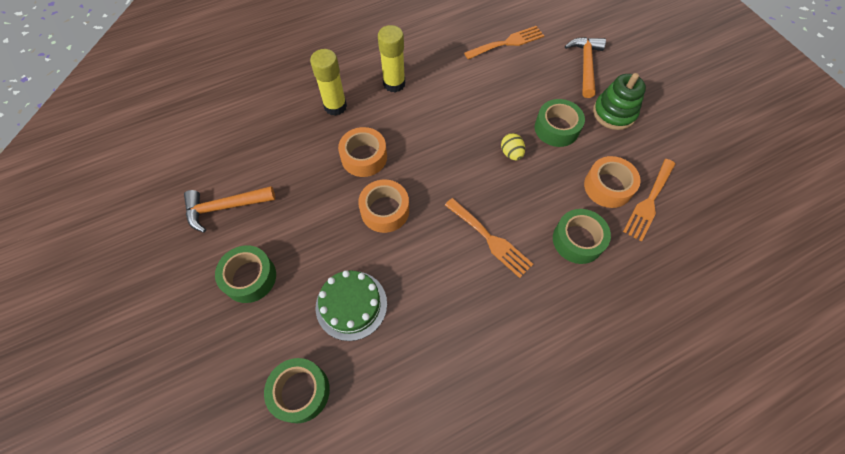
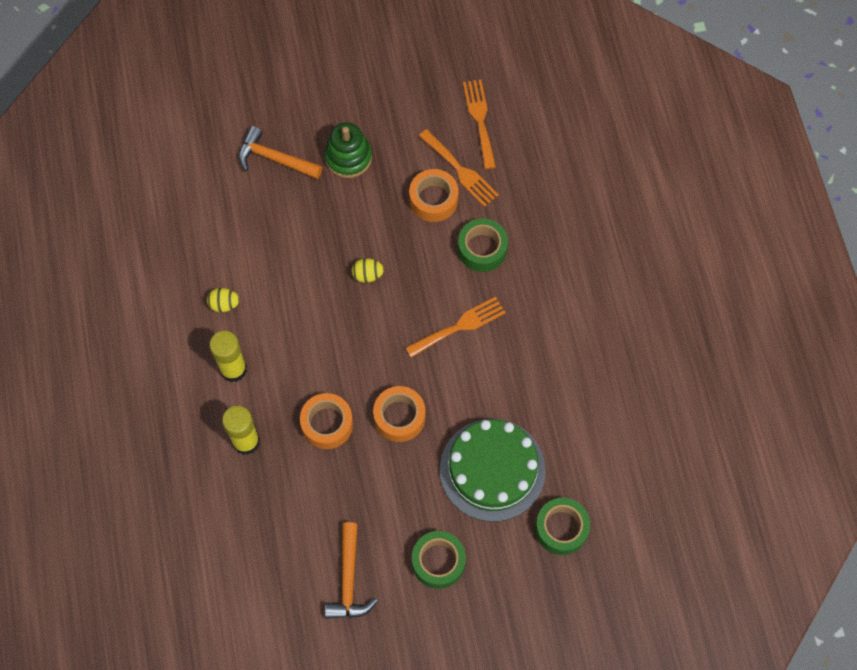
camera: 75 degrees left, 5 degrees up
(351, 305) = (492, 469): green cake -> green cake, size x1.52
(446, 65) = (224, 304): none -> yellow egg
(507, 43) = (212, 228): orange fork -> orange fork (479, 120)
(556, 128) = (350, 220): green tape -> none

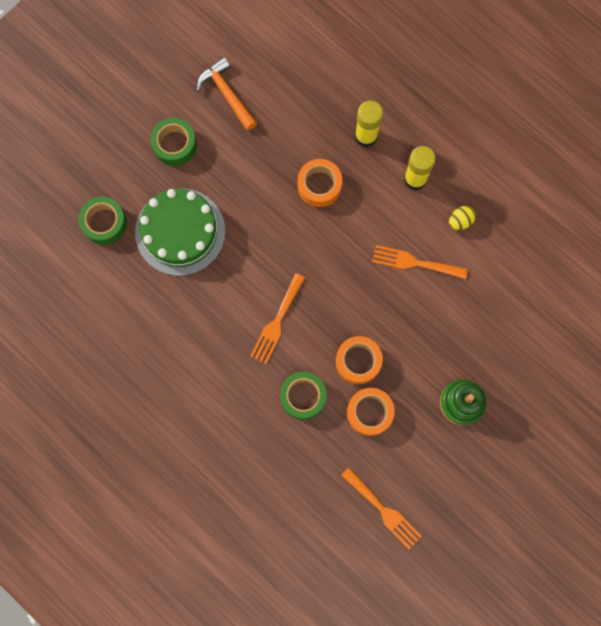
camera: 145 degrees right, 10 degrees up
(274, 159) = (517, 361): orange hammer -> none
(367, 275) = (374, 315): yellow egg -> none
(399, 417) = (272, 225): orange tape -> orange tape (358, 361)
(460, 170) = (366, 453): orange fork -> orange fork (414, 263)

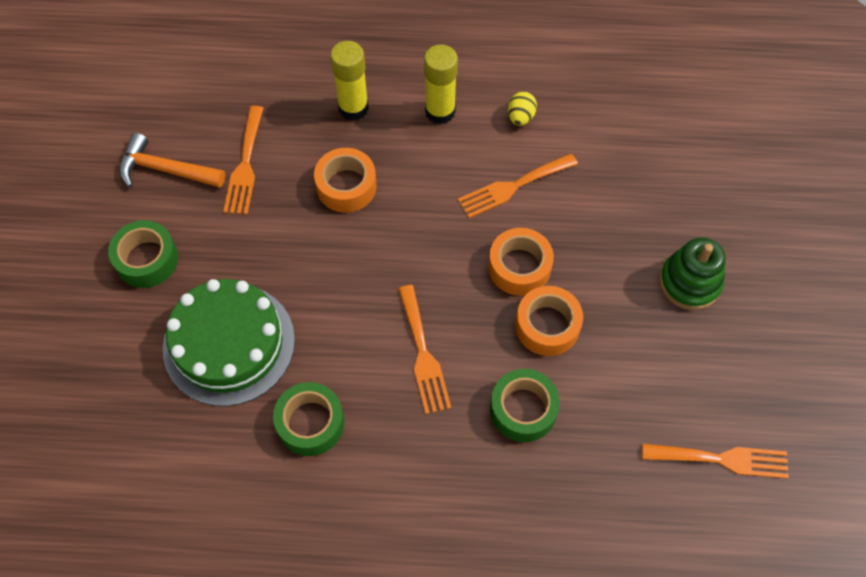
camera: 40 degrees left, 15 degrees down
(104, 223) = (127, 402): green tape -> green tape (310, 423)
(273, 126) = (245, 165): none -> orange fork
(369, 412) = (608, 368): orange tape -> orange tape (519, 267)

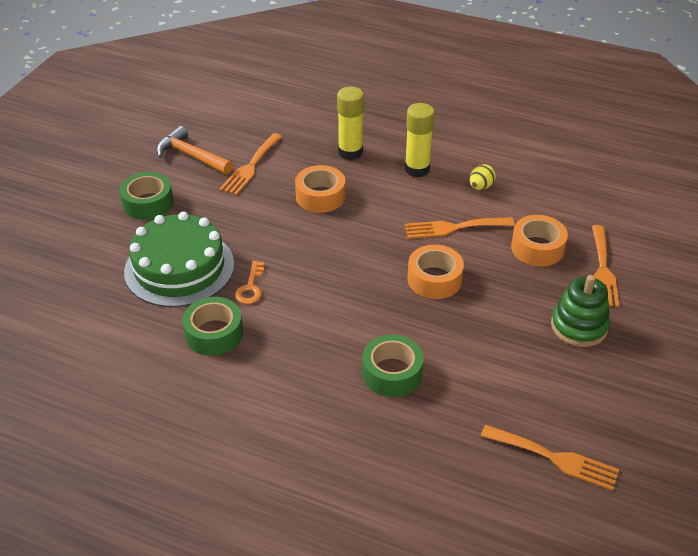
camera: 20 degrees right, 20 degrees down
(323, 345) = (250, 287): none -> orange key
(423, 354) = (327, 314): orange fork -> orange fork (603, 270)
(547, 326) = (439, 323): orange tape -> orange tape (537, 248)

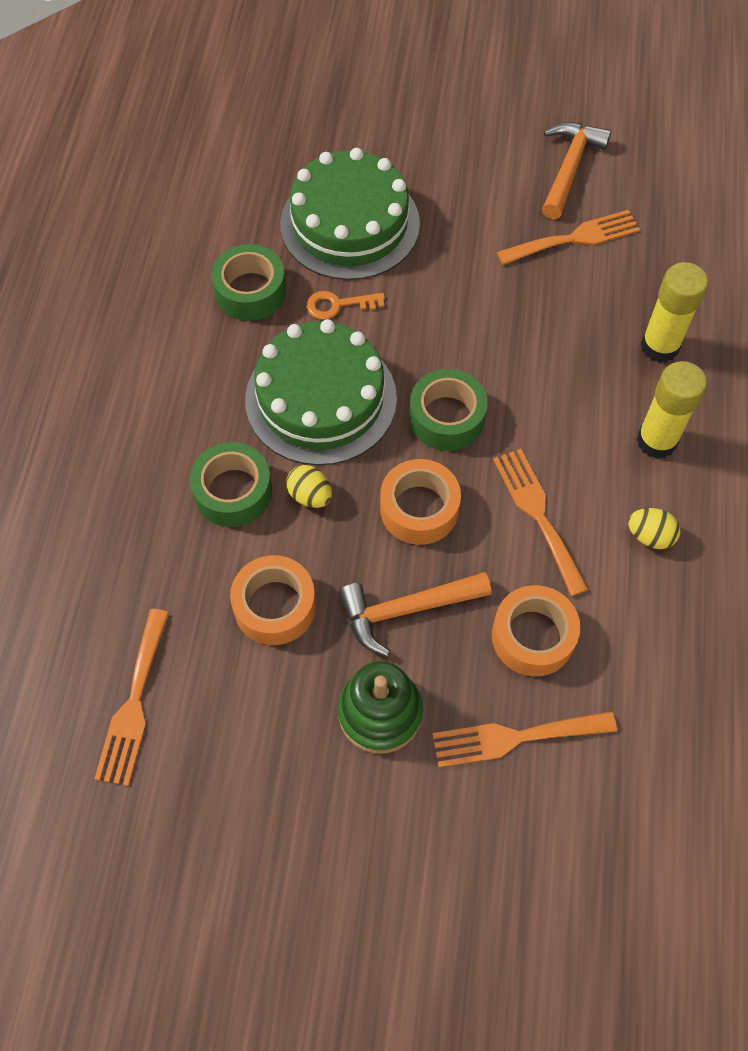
camera: 75 degrees right, 20 degrees up
(148, 203) = (456, 155): green tape -> green tape (447, 417)
(251, 167) = (574, 238): orange fork -> orange fork turned 150 degrees clockwise
(320, 196) = (543, 334): orange tape -> orange tape (275, 606)
(329, 311) = (321, 399): none -> green cake
(408, 331) = (310, 496): none -> yellow egg
(508, 300) = (406, 610): none -> orange hammer

